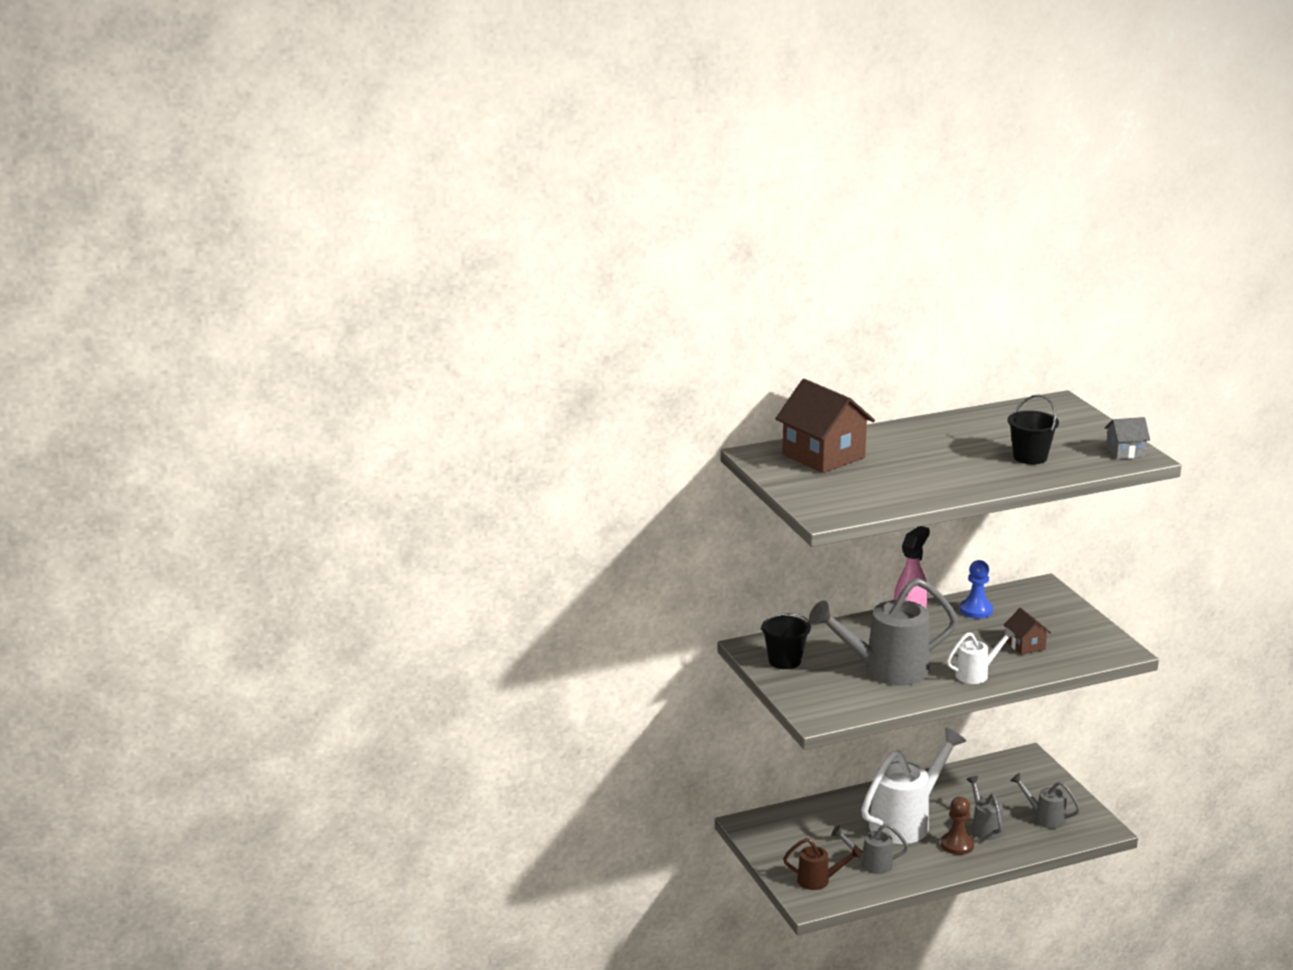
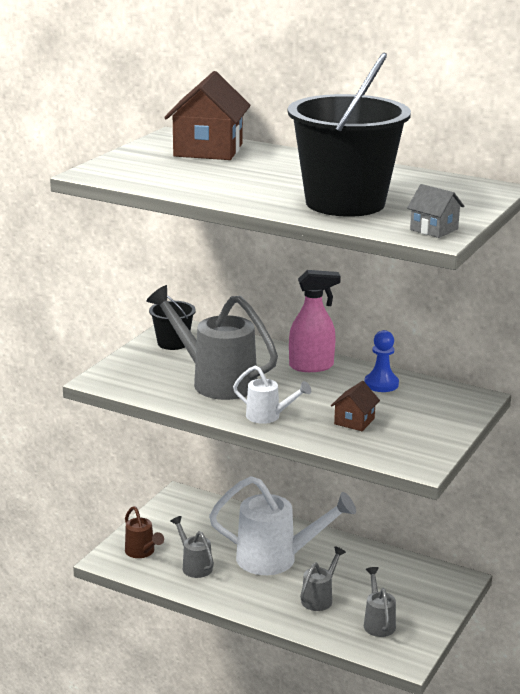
camera: 50 degrees right, 0 degrees up
(957, 845) = (275, 595): brown pawn -> none
(1030, 457) = (345, 203): black bucket -> black bucket, size x2.14

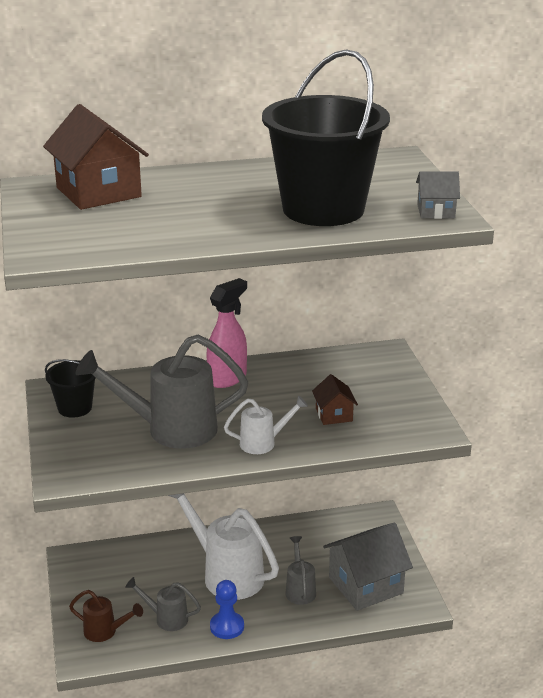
camera: 40 degrees left, 5 degrees up
(277, 559) = (226, 573): white watering can -> white watering can turned 105 degrees counterclockwise
(378, 622) = (365, 585): grey watering can -> grey house
(381, 384) = (304, 371): blue pawn -> blue pawn (227, 626)

